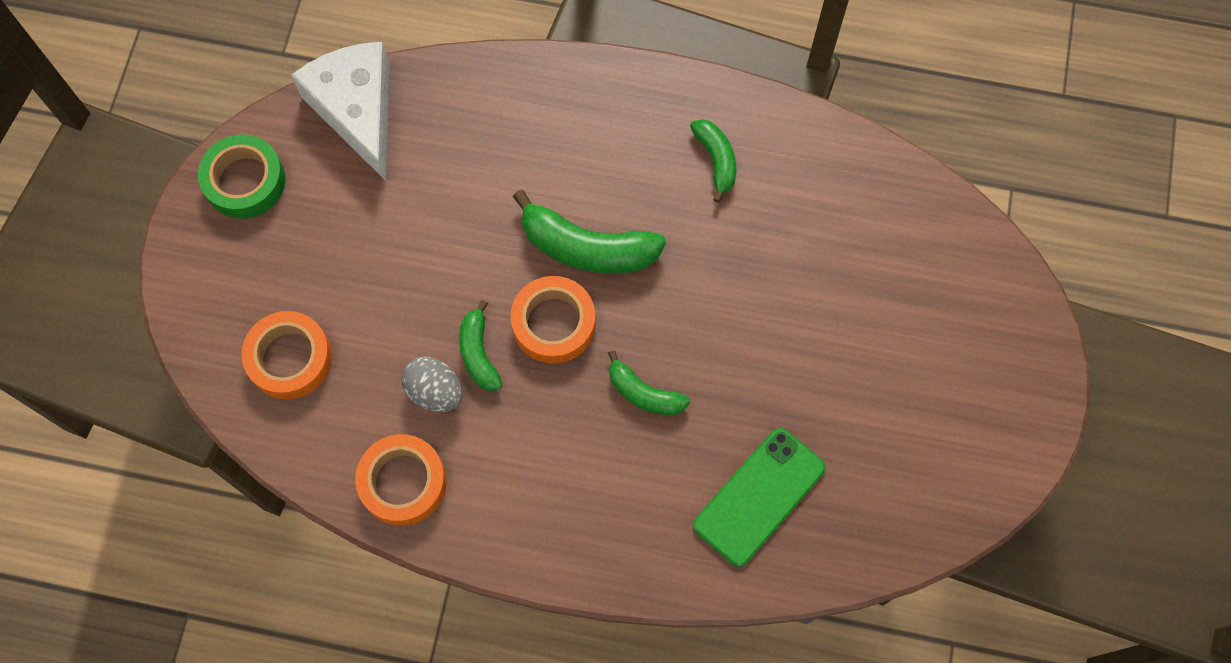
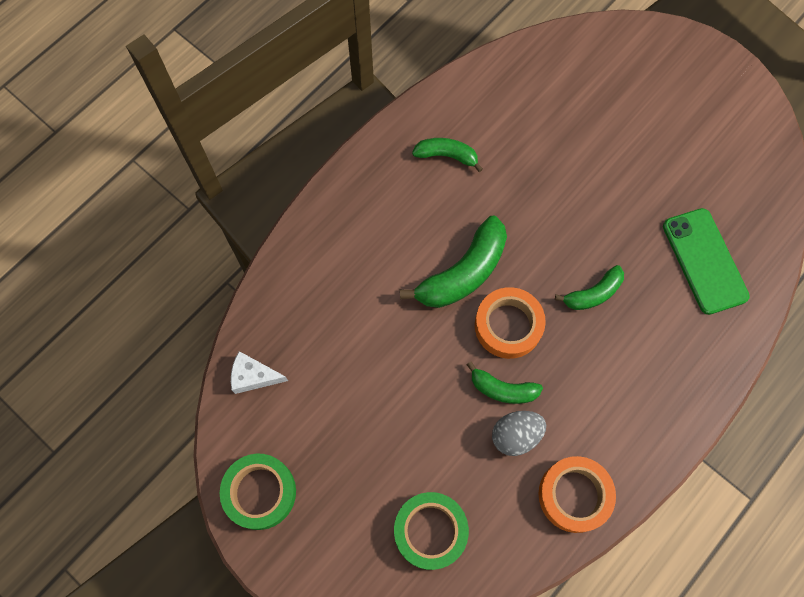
camera: 60 degrees left, 0 degrees up
(290, 358) = (430, 531): orange tape -> green tape
(357, 110) = (253, 376): white cheese -> white cheese, size x0.48

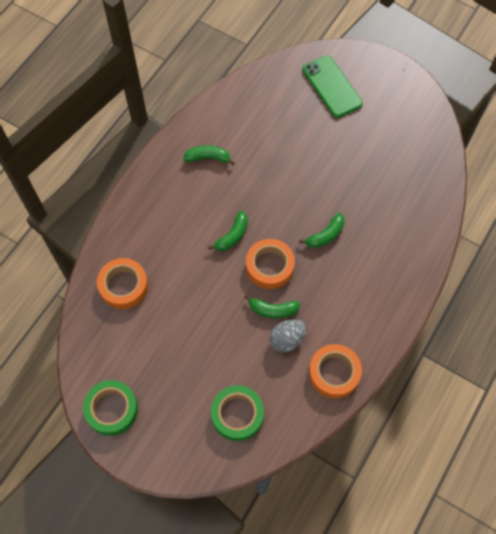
camera: 10 degrees left, 5 degrees down
(253, 376) = (94, 331): white cheese -> none
(303, 320) = (123, 286): none -> orange tape
(463, 273) = (232, 236): green banana -> green banana, size x0.58
(704, 261) = (399, 201): green phone -> green phone (331, 87)

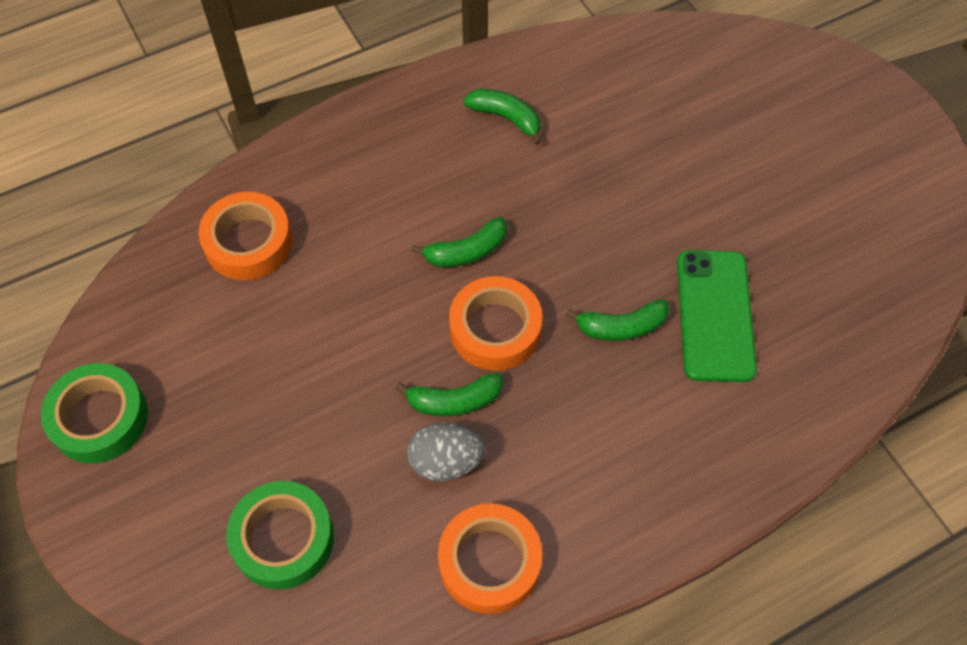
camera: 30 degrees right, 5 degrees down
(273, 310) = (454, 401): green banana -> green banana turned 45 degrees counterclockwise
(331, 87) = (780, 103): green phone -> green phone (715, 315)

